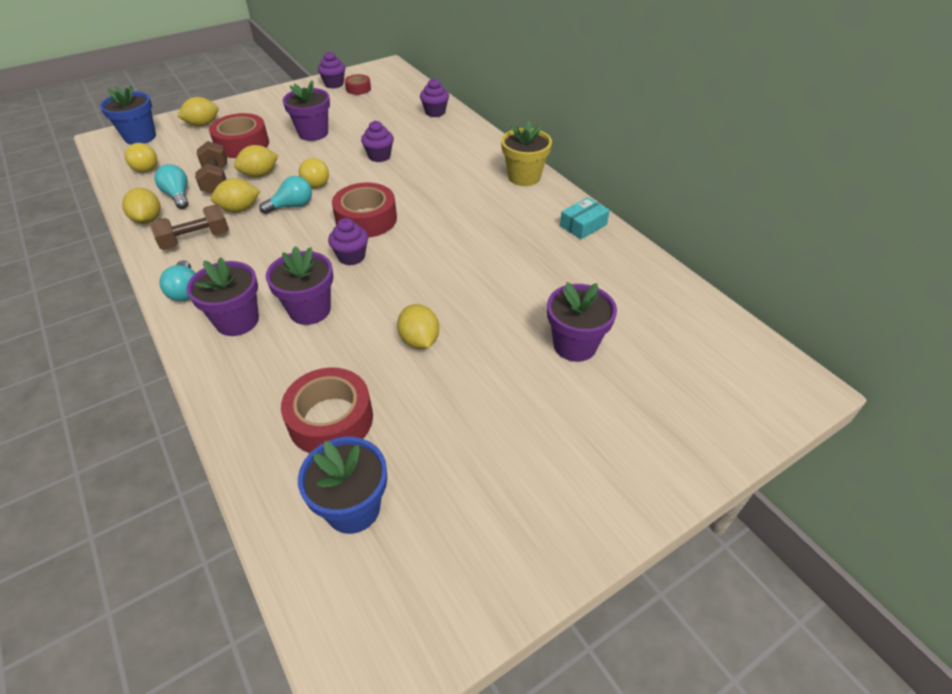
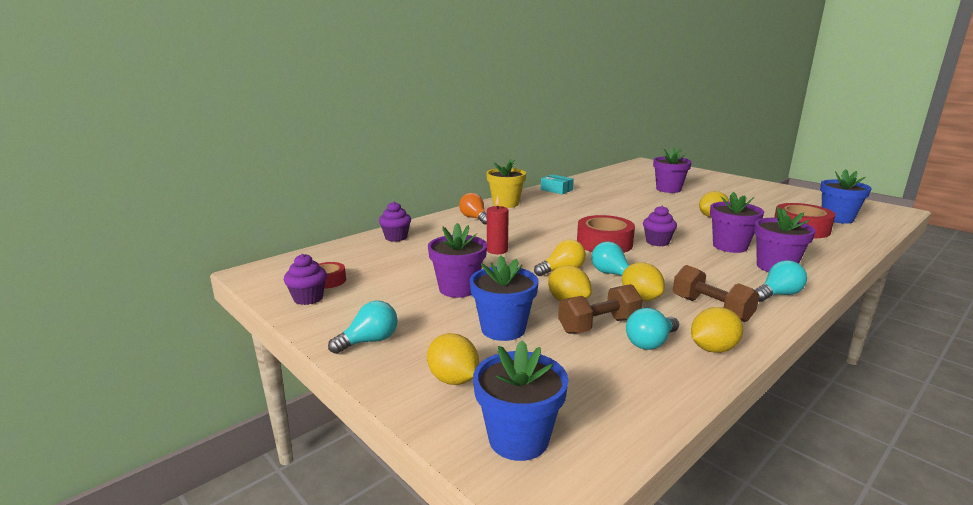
camera: 100 degrees left, 25 degrees down
(145, 167) = (607, 395): yellow light bulb -> none
(242, 144) = (503, 329): red tape -> blue flower pot
(263, 103) = (369, 341): none -> turquoise light bulb
(379, 156) = (497, 250): purple cupcake -> red candle
(475, 153) = (474, 218): none -> orange light bulb

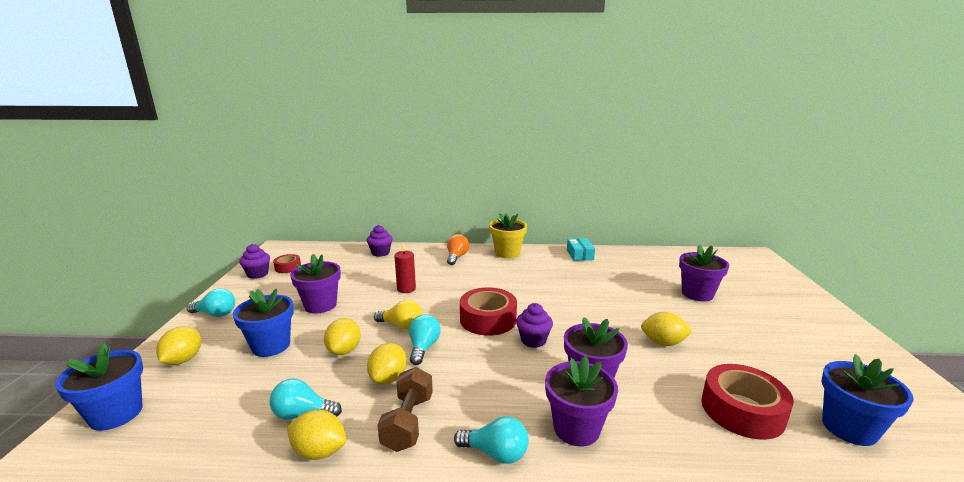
camera: 45 degrees right, 0 degrees up
(599, 326) = (313, 379): brown dumbbell -> none

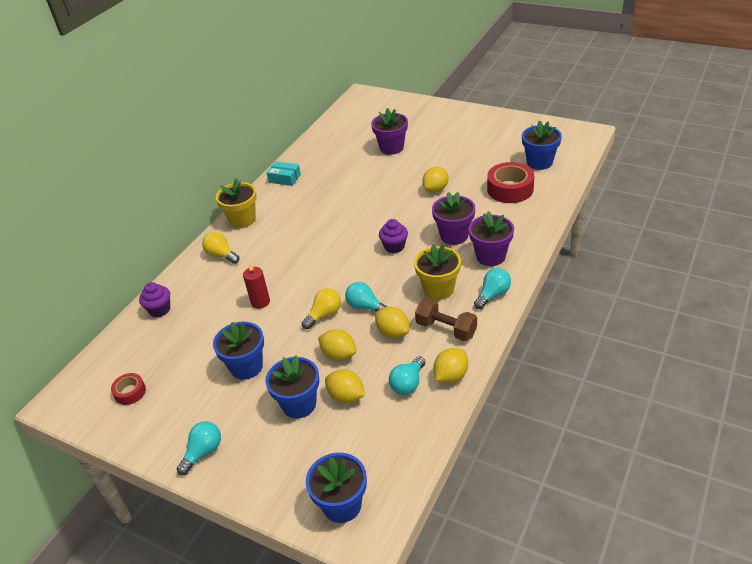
camera: 60 degrees left, 20 degrees up
(183, 360) = (281, 469): yellow lemon -> yellow lemon (346, 396)
(257, 274) = (126, 420): purple cupcake -> none
(320, 305) = (246, 367): purple flower pot -> blue flower pot
(456, 257) = (221, 255): orange light bulb -> yellow light bulb
(480, 395) = (438, 289): none -> yellow flower pot
(488, 319) = (350, 262): red tape -> none

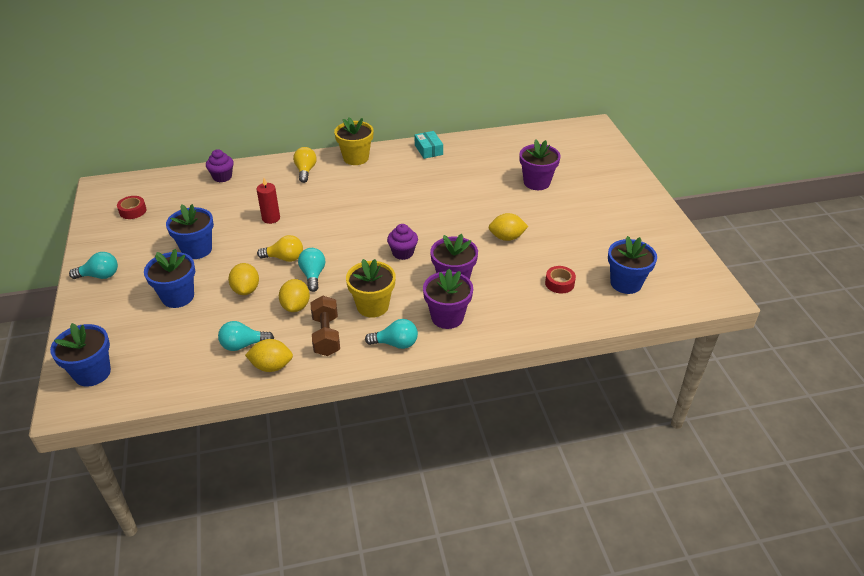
camera: 45 degrees right, 0 degrees up
(346, 396) = (204, 317): yellow lemon -> none
(510, 189) = (559, 283): red tape -> red tape, size x0.54

